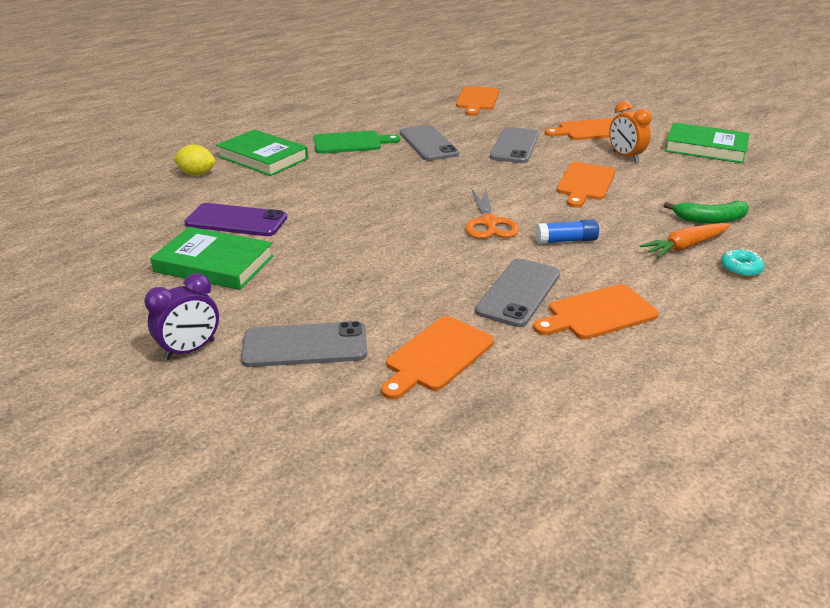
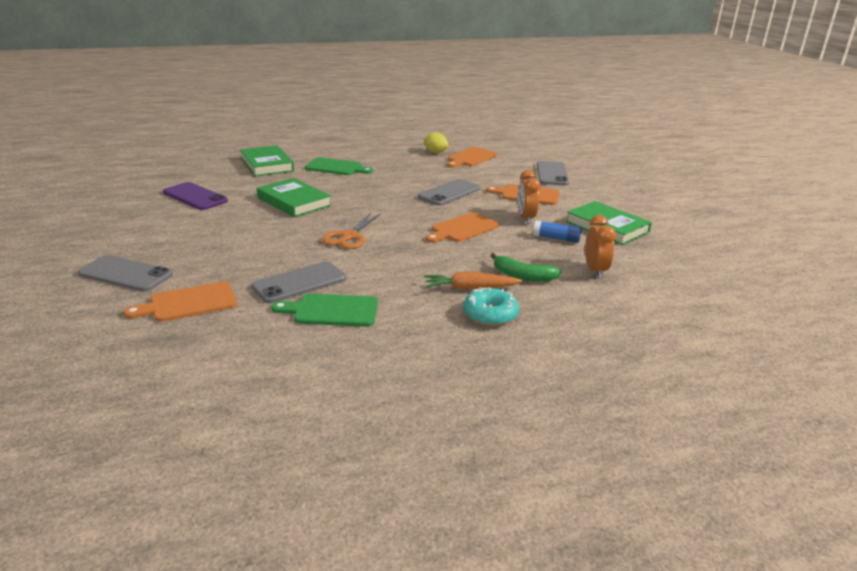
camera: 25 degrees right, 5 degrees down
(190, 350) = (65, 258): purple clock -> none
(197, 174) = (213, 166): yellow lemon -> yellow lemon (435, 152)
(214, 264) = (146, 217): green book -> green book (294, 202)
(428, 143) = (388, 178): grey phone -> grey phone (552, 174)
(566, 240) = (385, 261): blue glue stick -> blue glue stick (556, 238)
(598, 313) = (332, 311): orange cutting board -> green cutting board
(740, 269) = (490, 314): turquoise donut -> turquoise donut, size x1.53
(759, 196) = (595, 270): none -> orange clock

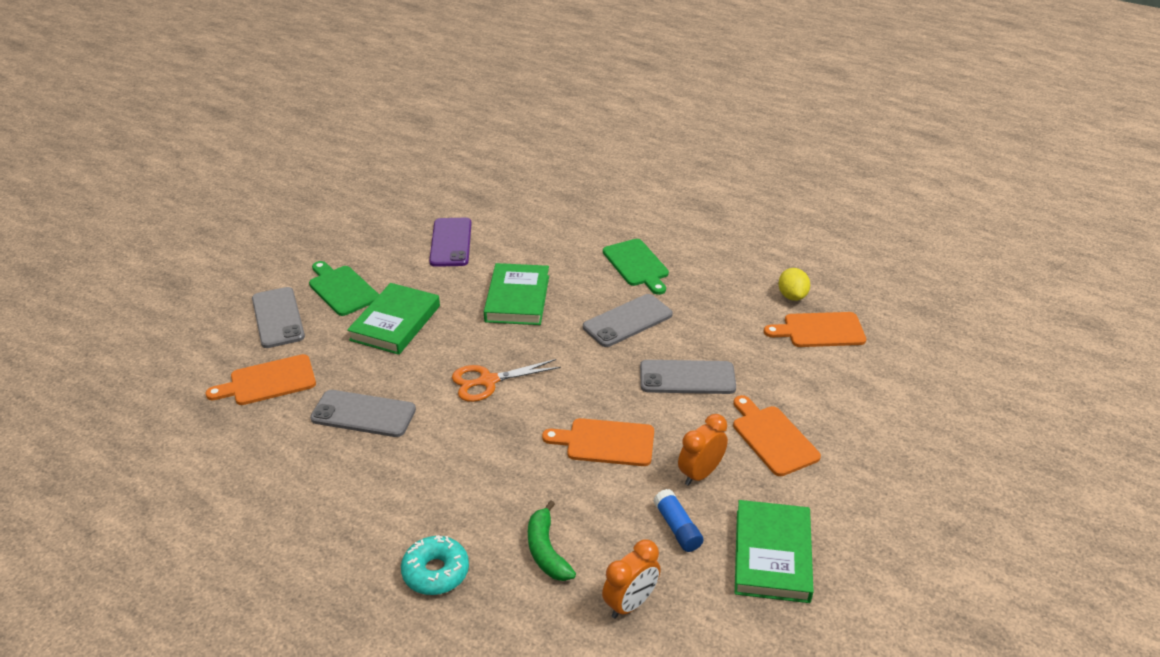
camera: 50 degrees right, 10 degrees up
(189, 303) = (268, 381): orange cutting board -> orange cutting board turned 45 degrees counterclockwise
(267, 164) = (578, 224): green book -> green book (395, 323)
(332, 311) = (336, 465): green cutting board -> green cutting board (342, 289)
(470, 288) = (474, 527): orange carrot -> none
(552, 174) = (877, 421): grey phone -> grey phone (627, 321)

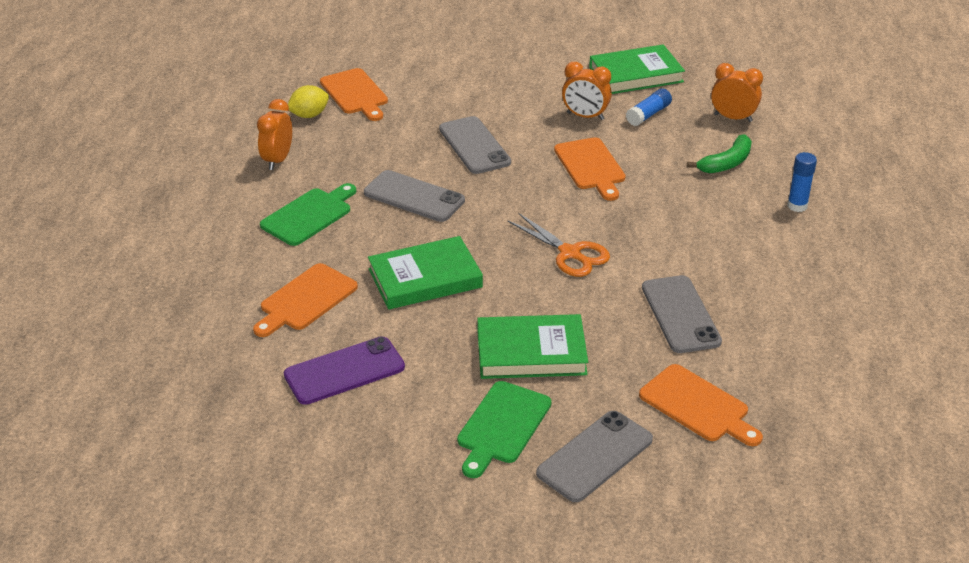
camera: 115 degrees left, 0 degrees up
(436, 572) = (797, 206): turquoise donut -> blue glue stick
(726, 266) = (278, 160): none -> orange clock
(773, 438) = (516, 93): orange cutting board -> orange cutting board (305, 300)

